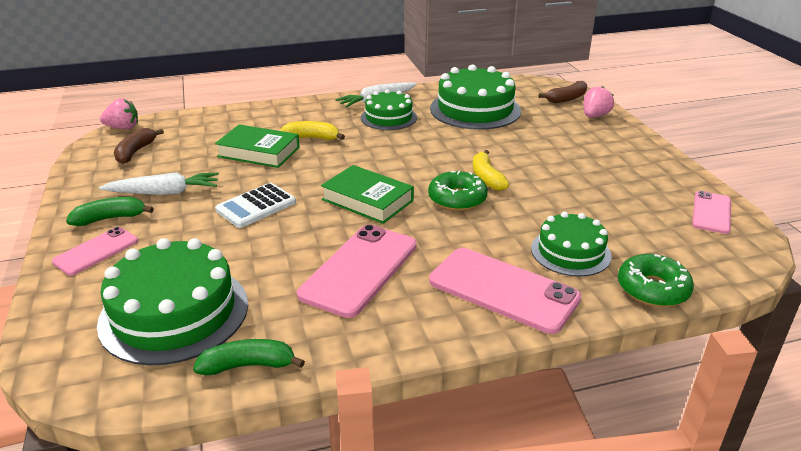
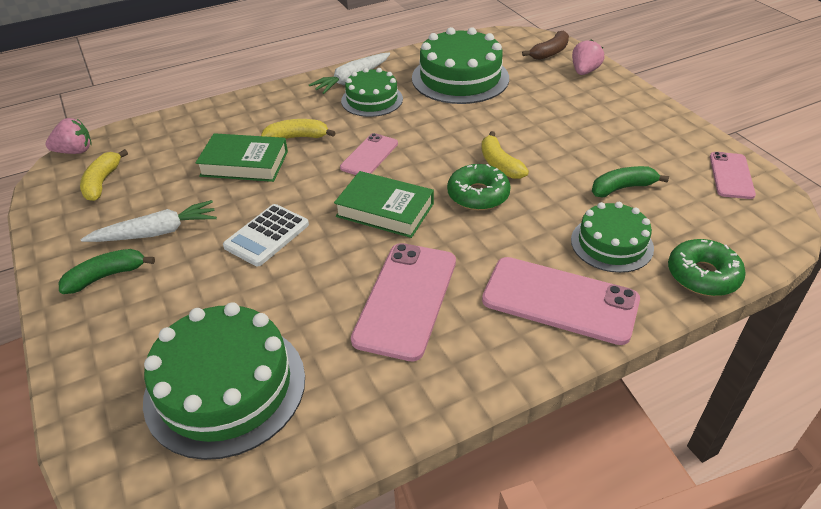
camera: 10 degrees left, 10 degrees up
(96, 251) = (106, 322): pink phone -> pink phone (369, 155)
(135, 152) = (102, 182): brown banana -> yellow banana
(248, 365) = (330, 439): green banana -> green banana (622, 188)

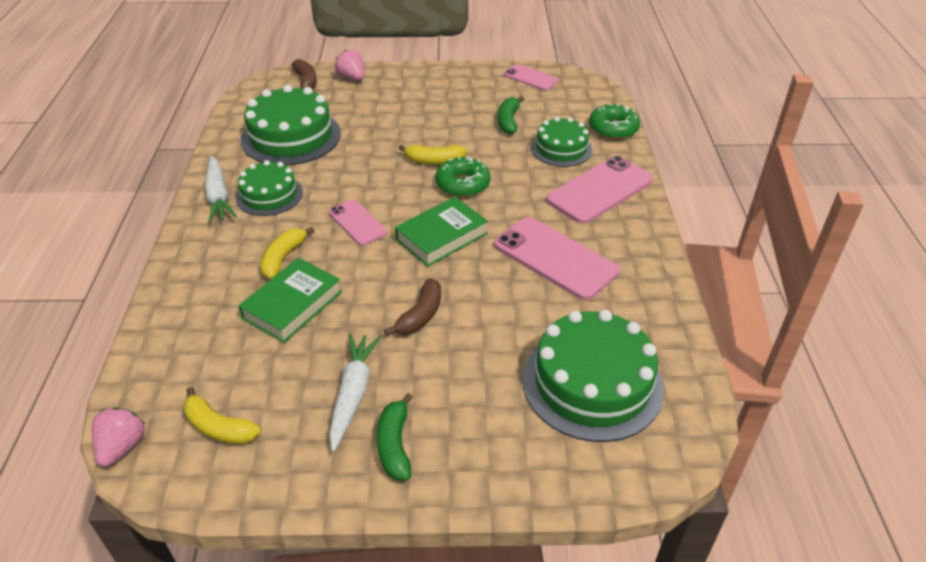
camera: 65 degrees left, 0 degrees up
(267, 235) = (420, 315): white calculator -> brown banana

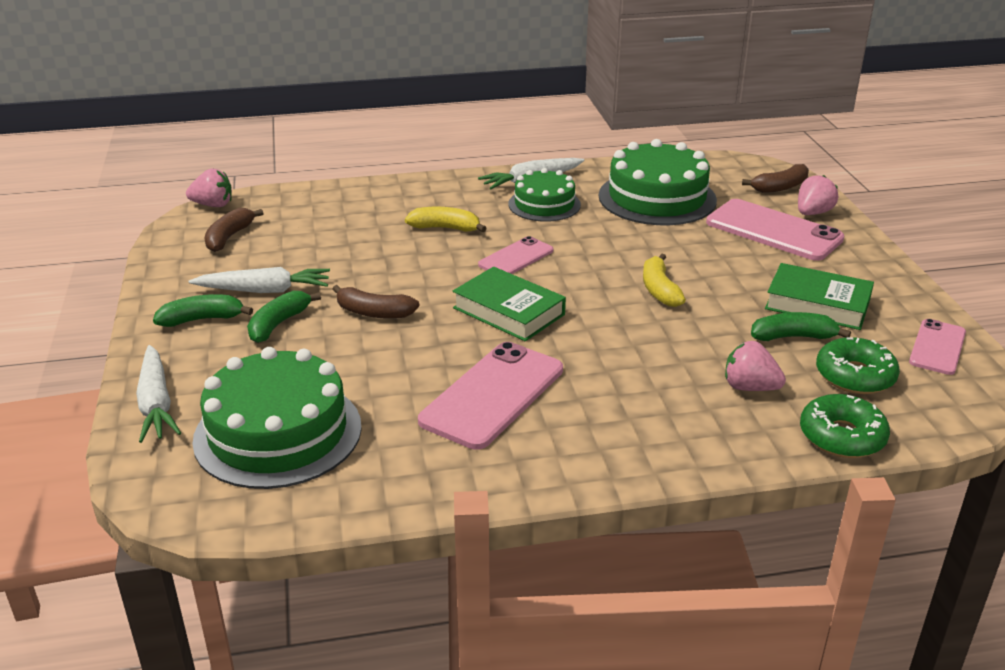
camera: 80 degrees right, 10 degrees down
(218, 427) = (229, 237): yellow banana -> brown banana
(292, 305) = (378, 244): green book -> green book (817, 304)
(421, 382) = (278, 324): none -> green banana
(462, 184) = (619, 315): green donut -> green donut (855, 376)
(540, 474) = (156, 404): none -> white carrot
(561, 148) = (749, 387): green cake -> pink strawberry
(600, 190) = (660, 427): pink phone -> pink phone (773, 231)

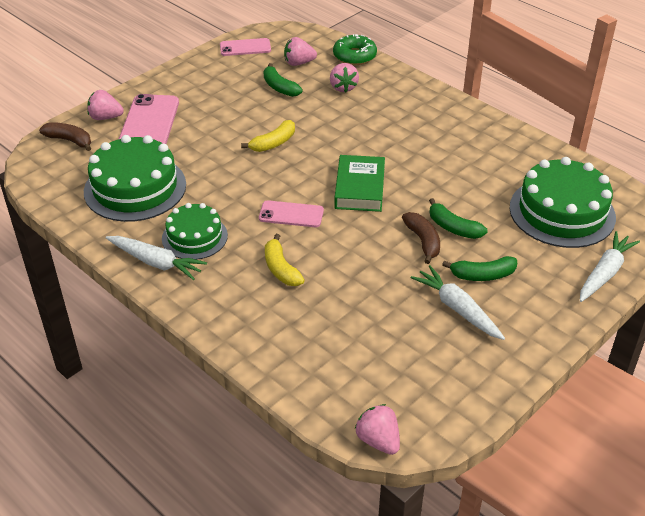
camera: 125 degrees left, 10 degrees up
(202, 319) = (520, 315): green banana -> green banana (453, 227)
(229, 237) = (415, 384): brown banana -> none
(492, 395) = (444, 158): pink phone -> none
(817, 304) = (234, 88): green book -> none
(855, 376) = (299, 63): green donut -> pink strawberry

